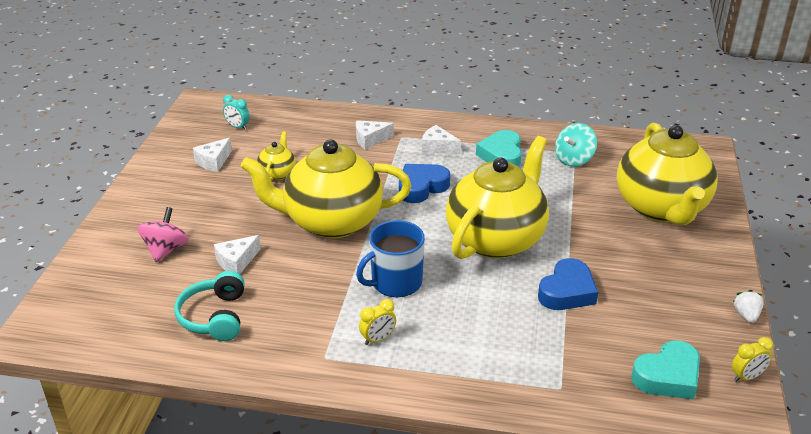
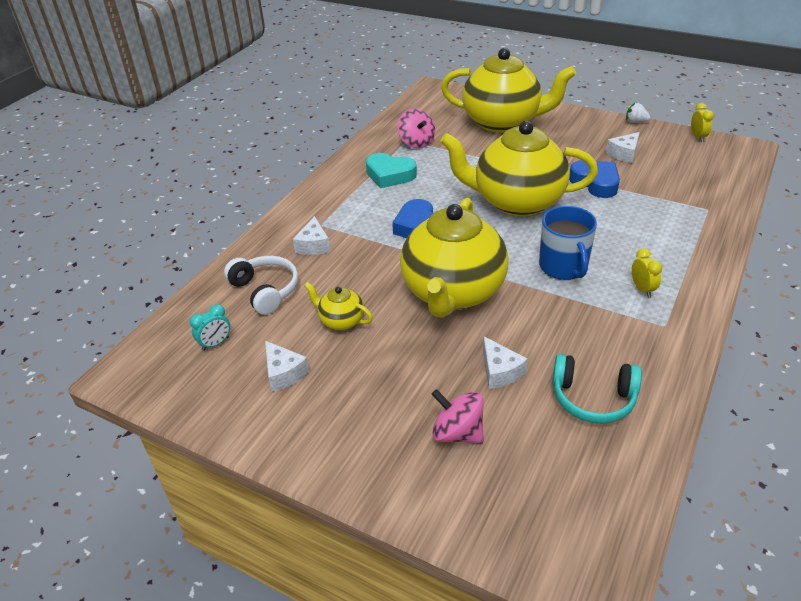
camera: 70 degrees left, 5 degrees up
(303, 132) = (265, 290): none -> white headphones
(437, 147) = (355, 206): white cheese -> white cheese (624, 154)
(496, 239) = (516, 202): yellow teapot -> yellow teapot turned 45 degrees counterclockwise
(574, 159) = (416, 143): turquoise spinning top -> pink spinning top
(667, 376) = (696, 164): turquoise heart -> none

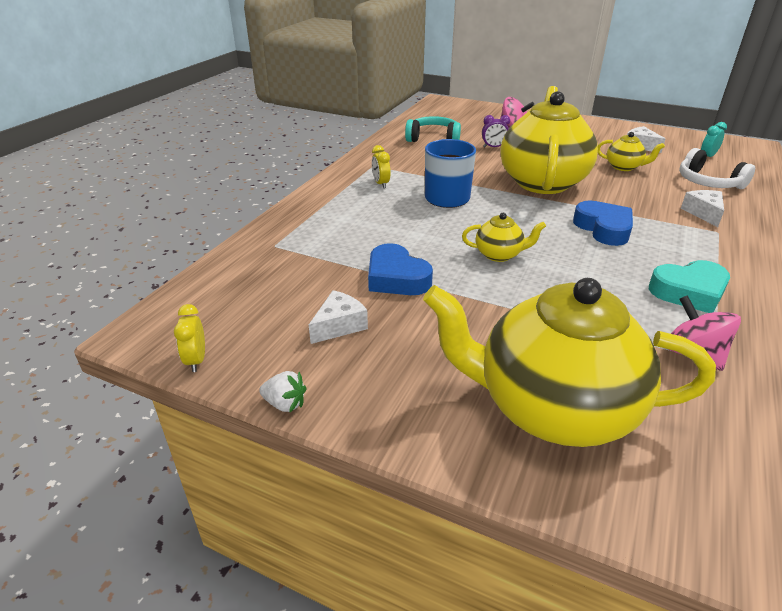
camera: 175 degrees right, 5 degrees down
(390, 175) = (689, 292): turquoise heart -> turquoise heart turned 150 degrees clockwise
(500, 371) = (493, 147): white cheese -> purple clock
(516, 202) = (499, 255): yellow teapot -> yellow teapot, size x0.42

